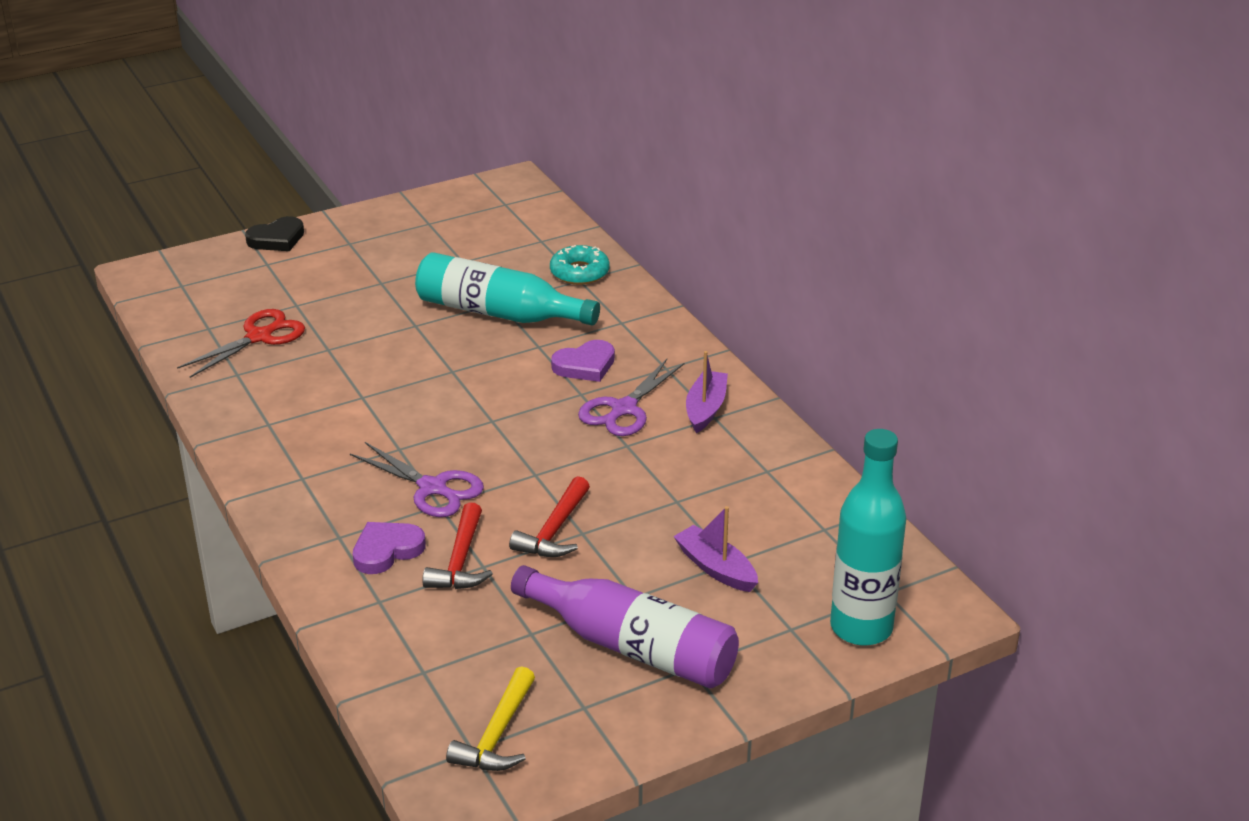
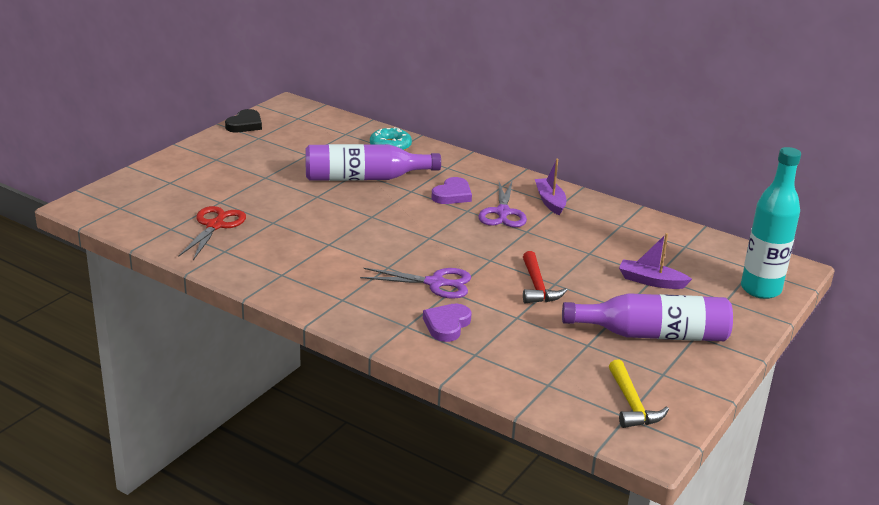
camera: 30 degrees left, 5 degrees down
(277, 239) = (160, 166): black heart -> black heart (245, 124)
(460, 561) = (500, 318): red hammer -> none
(499, 313) = (365, 178): turquoise bottle -> purple bottle

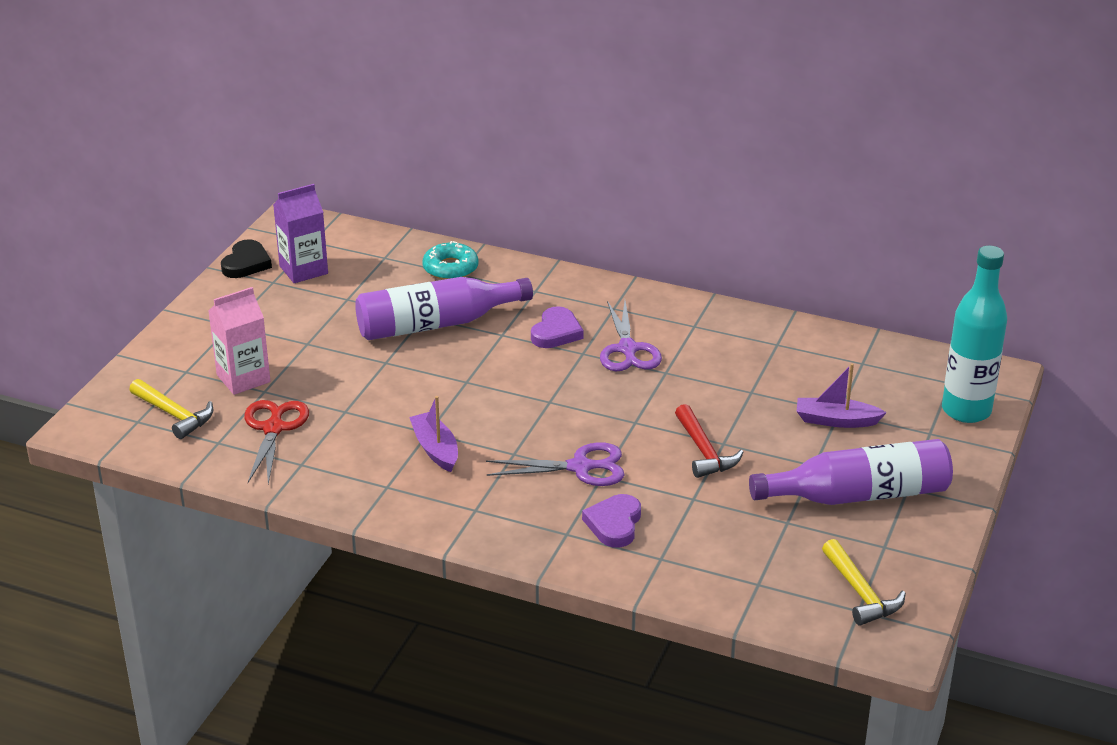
camera: 10 degrees left, 5 degrees up
(148, 207) = (174, 415): none -> yellow hammer
(208, 192) = (243, 378): none -> pink carton
(283, 133) = (303, 270): none -> purple carton
(550, 201) = (680, 323): purple boat -> purple boat (435, 449)

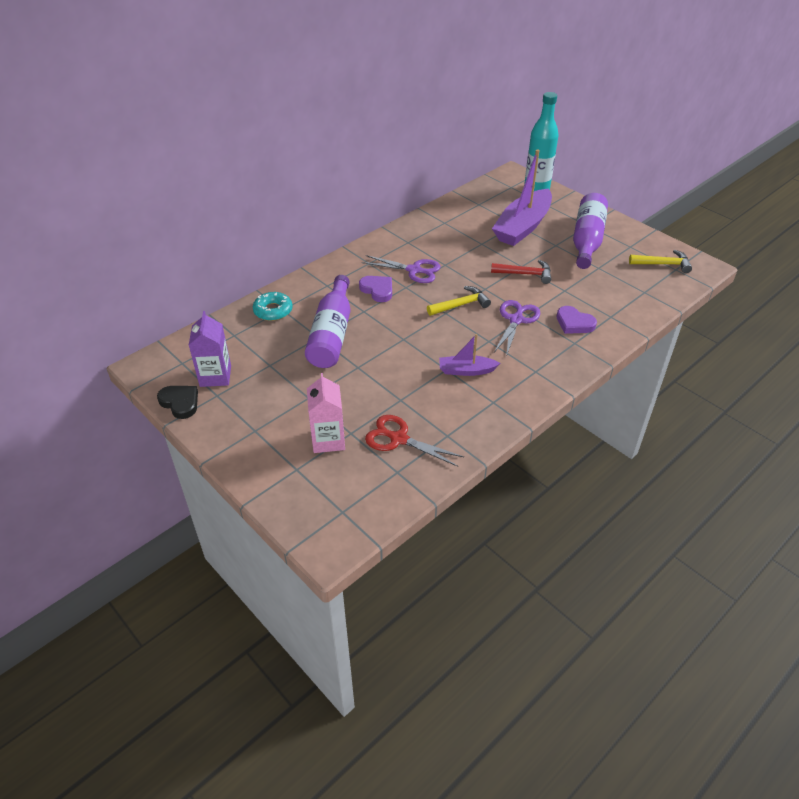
camera: 65 degrees left, 10 degrees up
(174, 415) = (348, 488): yellow hammer -> yellow hammer (461, 305)
(836, 420) = (522, 227): purple boat -> purple boat, size x2.01

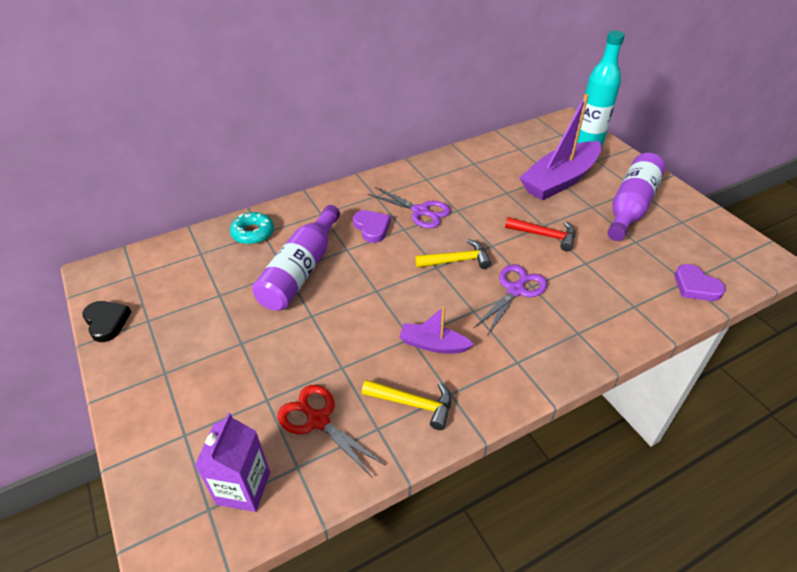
camera: 15 degrees right, 0 degrees up
(215, 376) = (158, 297): purple carton -> purple carton (243, 488)
(328, 440) = (237, 403): pink carton -> none
(574, 323) = (585, 307): purple heart -> purple heart (695, 286)
(663, 264) = (719, 250): yellow hammer -> yellow hammer (414, 404)

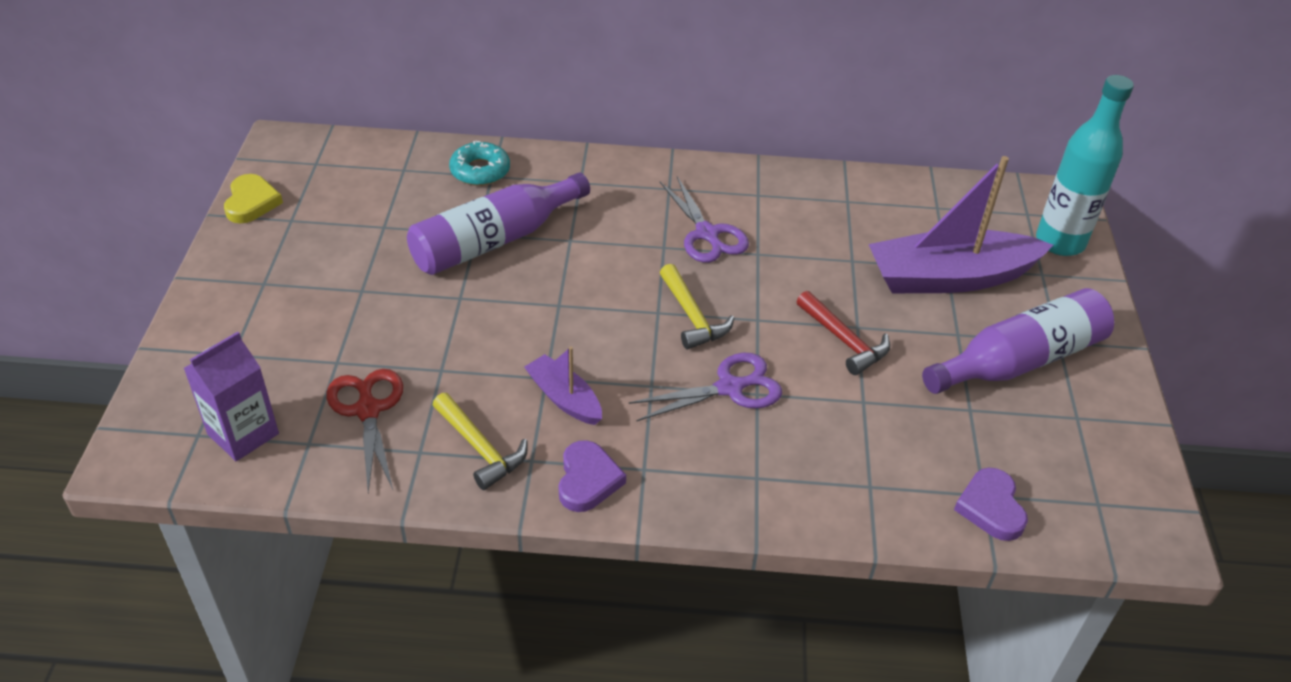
camera: 30 degrees right, 0 degrees up
(106, 322) = (251, 202): black heart -> yellow heart
(372, 228) = (625, 227): purple heart -> purple heart (587, 480)
(457, 260) = (692, 317): yellow hammer -> yellow hammer turned 45 degrees clockwise

